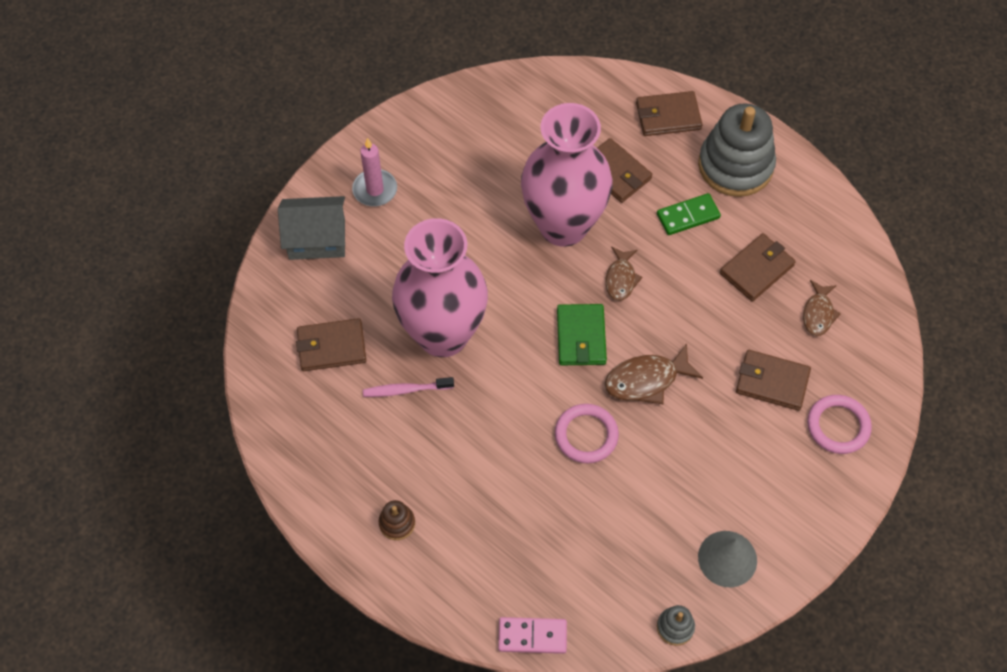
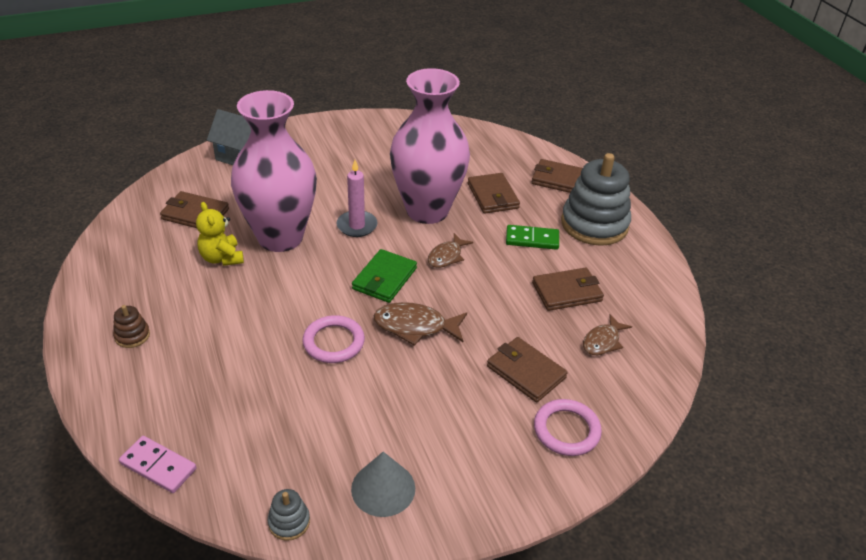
camera: 25 degrees right, 20 degrees down
(375, 190) = (308, 146): pink candle -> pink candle (357, 226)
(406, 390) = (222, 258): pink toothbrush -> yellow teddy bear

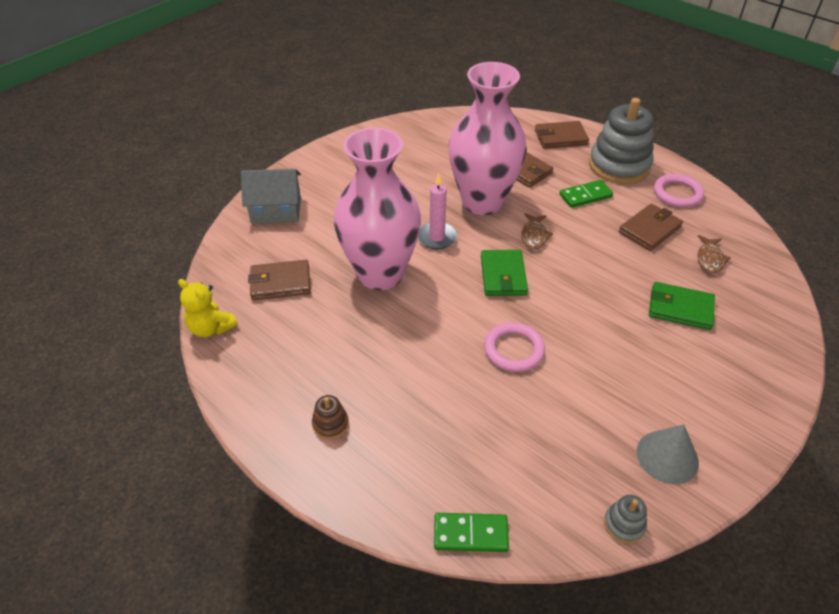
camera: 25 degrees left, 5 degrees up
(158, 466) = (470, 534): pink domino -> green domino
(222, 258) = (345, 314): yellow teddy bear -> yellow teddy bear (211, 328)
(415, 326) = (565, 307): brown fish -> none
(525, 372) = (680, 308): brown wallet -> green wallet
(566, 430) = (749, 342): pink ring -> pink ring (677, 193)

